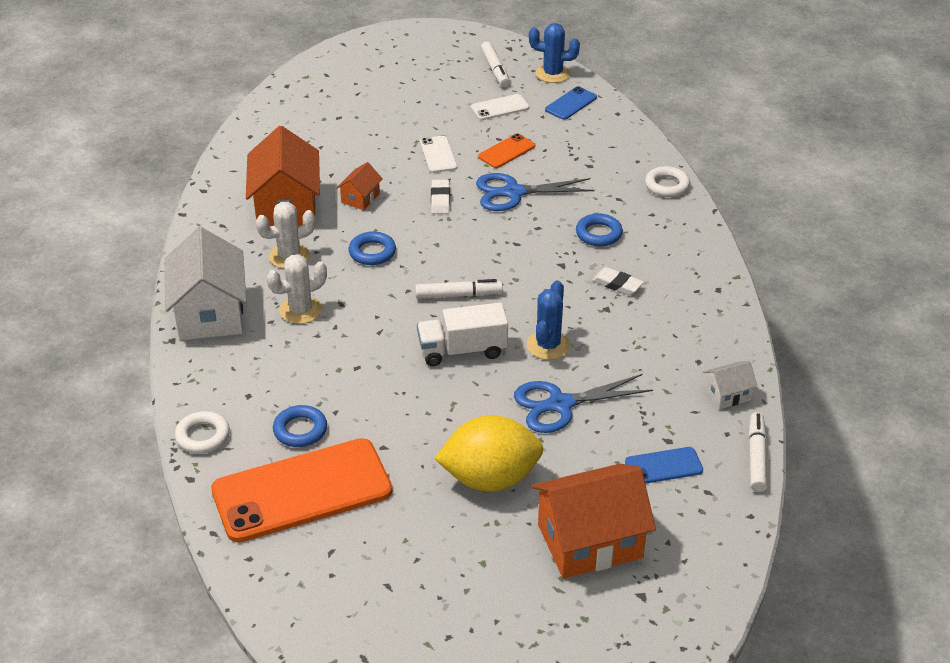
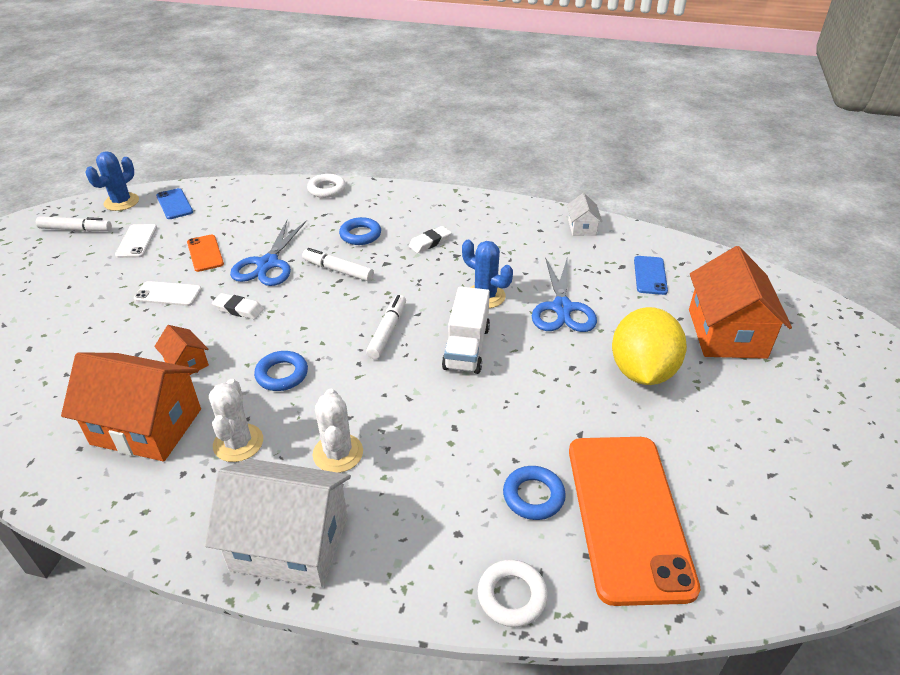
camera: 70 degrees left, 0 degrees up
(756, 457) = (651, 233): white marker -> white marker (338, 270)

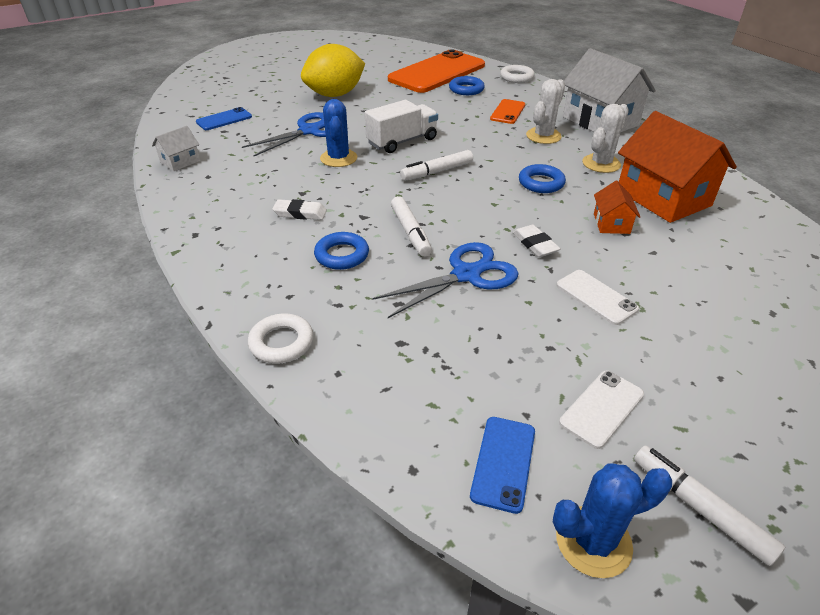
camera: 135 degrees left, 0 degrees up
(205, 253) = (522, 329): orange phone -> orange phone (507, 112)
(726, 333) = (262, 86): orange house -> none

